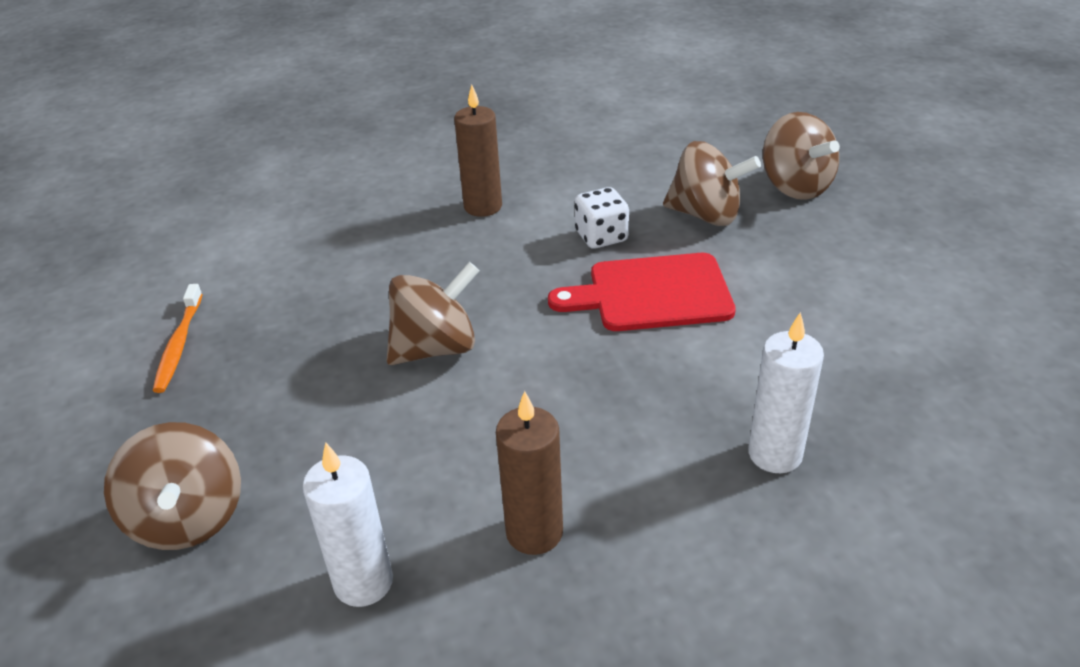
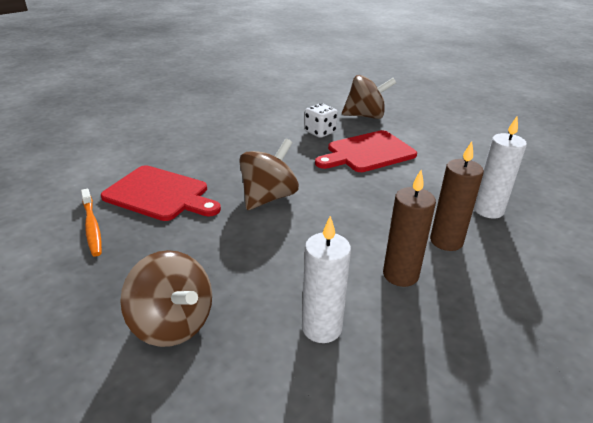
camera: 25 degrees left, 5 degrees down
(291, 310) = (160, 194): none -> red cutting board
(483, 206) = (242, 128): brown candle -> brown candle (446, 241)
(795, 187) = (398, 99): brown spinning top -> none

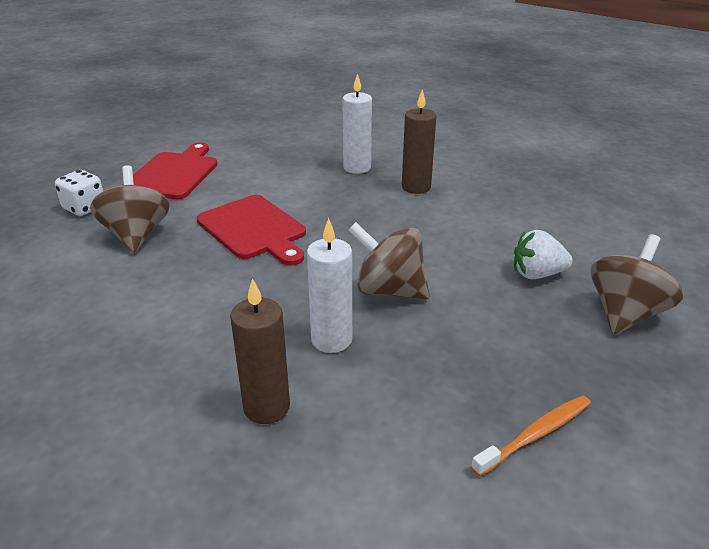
camera: 100 degrees left, 0 degrees up
(160, 194) = (425, 389): red cutting board -> red cutting board (174, 174)
(260, 282) = (537, 274): none -> white strawberry
(320, 132) = (195, 269): white dice -> white dice (84, 208)
(321, 328) = (564, 238): white candle -> white candle (331, 340)
(400, 275) = (476, 207): brown candle -> brown candle (266, 407)

